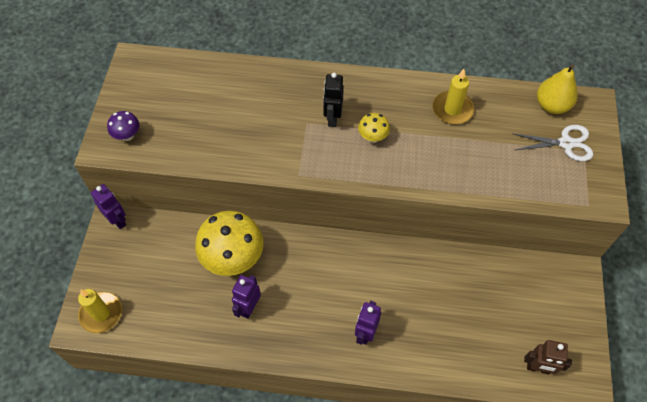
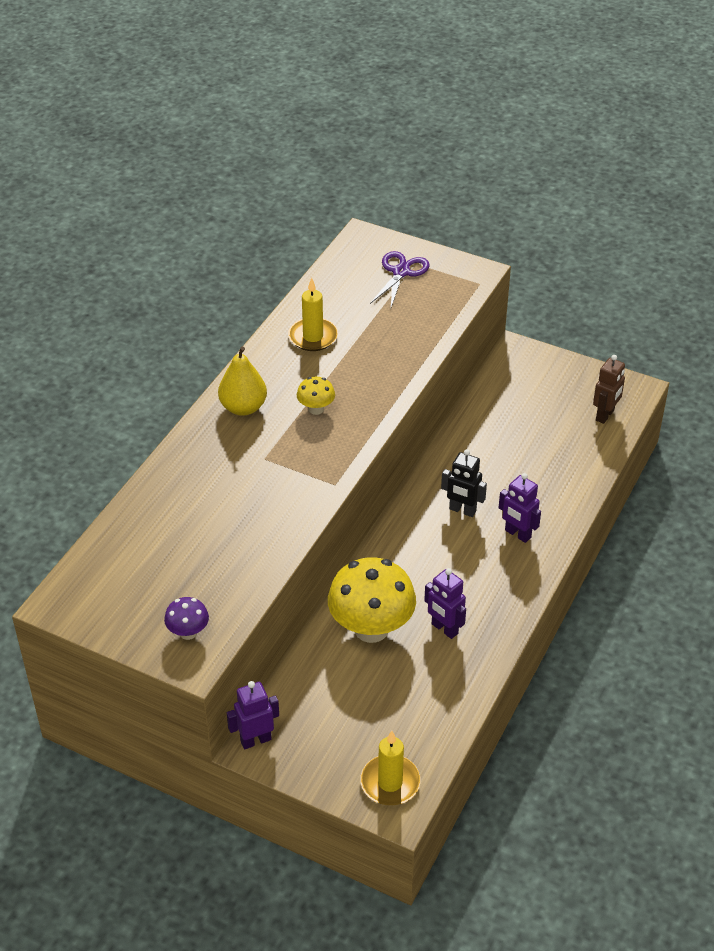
camera: 70 degrees left, 15 degrees down
(332, 118) = (270, 435): black robot -> black robot (462, 510)
(551, 105) = (349, 265): yellow pear -> yellow pear (243, 407)
(566, 143) = (401, 272): white scissors -> purple scissors

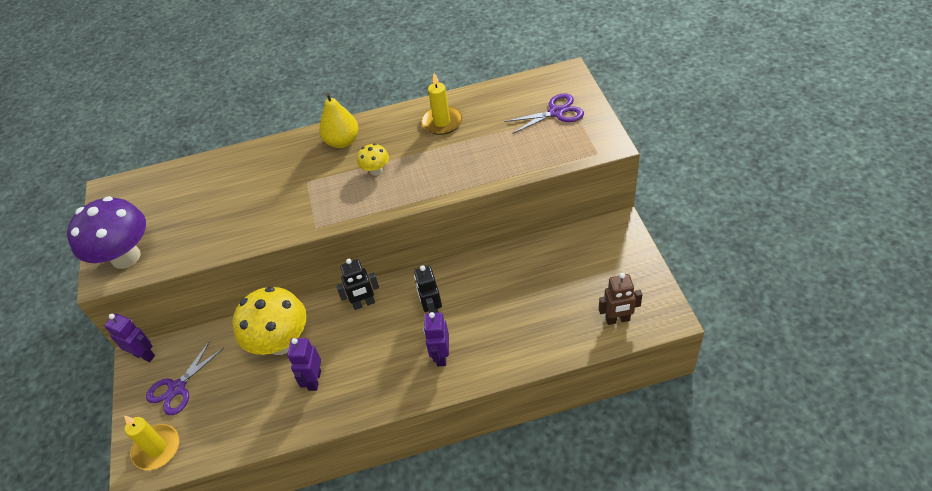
camera: 55 degrees right, 5 degrees up
(188, 632) = (126, 257): purple mushroom -> purple mushroom, size x2.15
(332, 733) = (177, 388): none -> purple scissors
(397, 548) = (364, 304): none -> black robot

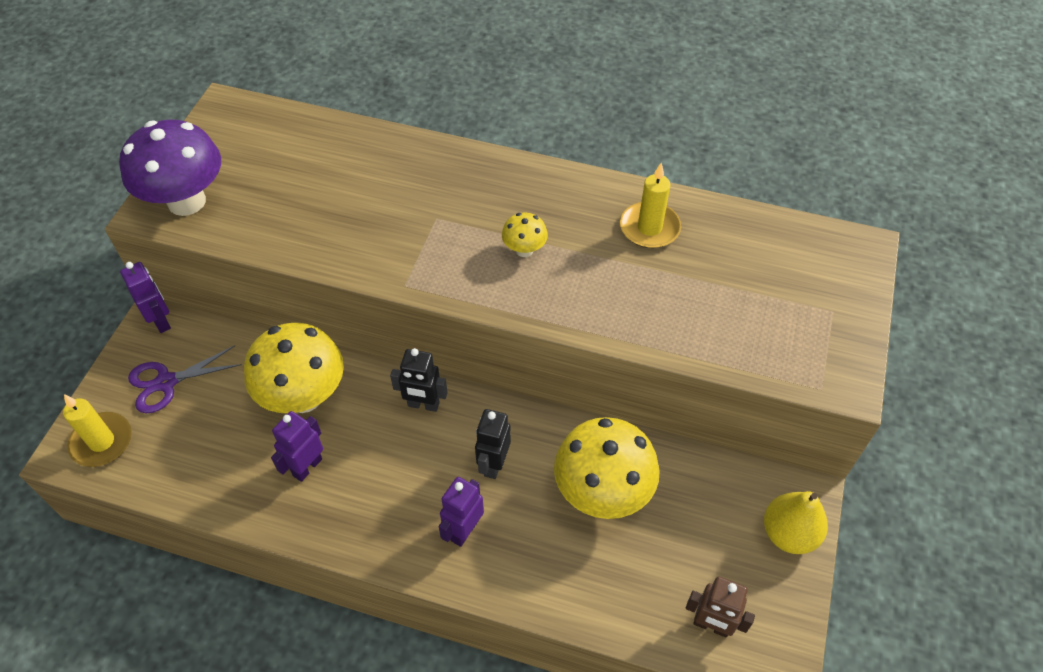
camera: 25 degrees right, 5 degrees up
(342, 141) = (512, 187): yellow pear -> yellow pear (788, 533)
(508, 288) = (602, 492): none -> yellow mushroom
(556, 112) = (807, 297): purple scissors -> none

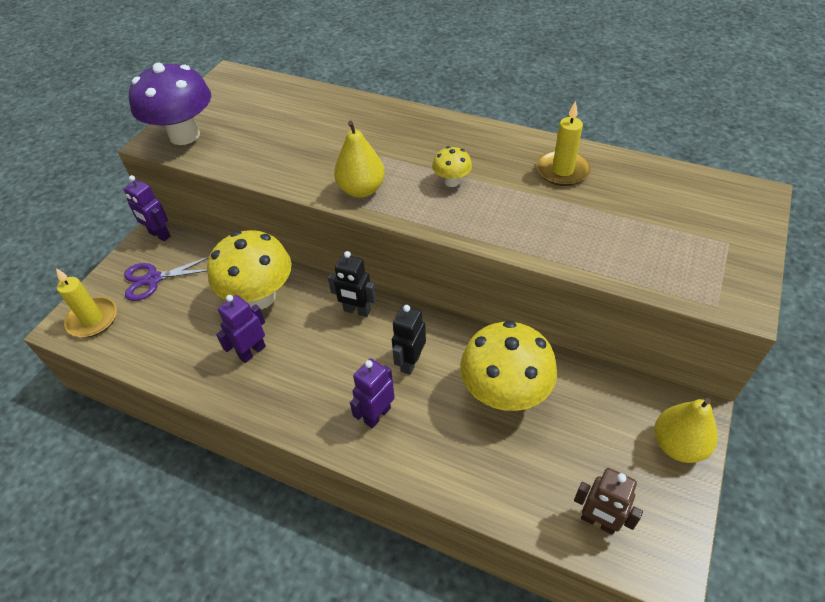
camera: 10 degrees right, 5 degrees down
(161, 321) = (159, 235): purple robot -> purple robot turned 150 degrees clockwise
(420, 267) = (361, 190): none -> yellow pear

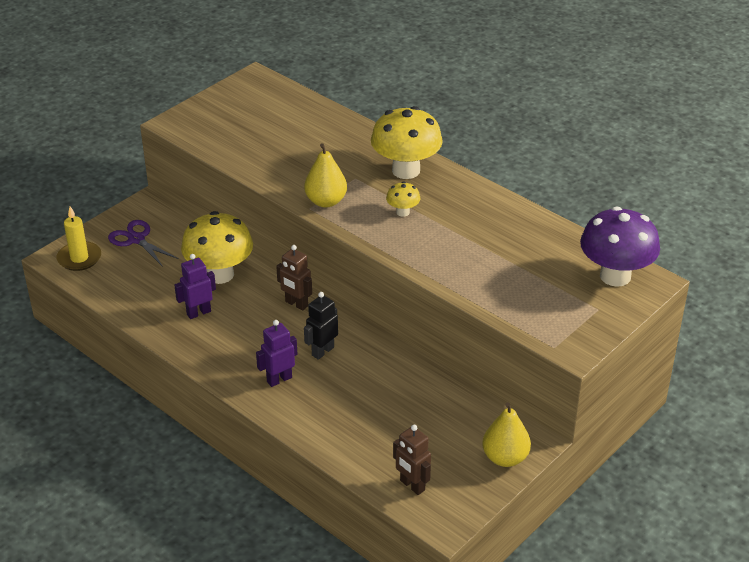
camera: 15 degrees right, 10 degrees down
(153, 279) = (136, 239): purple scissors -> purple scissors turned 45 degrees clockwise
(159, 235) = (152, 205): purple robot -> none
(184, 135) = (199, 124): purple mushroom -> purple mushroom (615, 276)
(357, 311) = (296, 304): black robot -> brown robot
(504, 394) = (387, 391): yellow mushroom -> yellow mushroom (406, 170)
(562, 171) = (500, 225): yellow candle -> none

